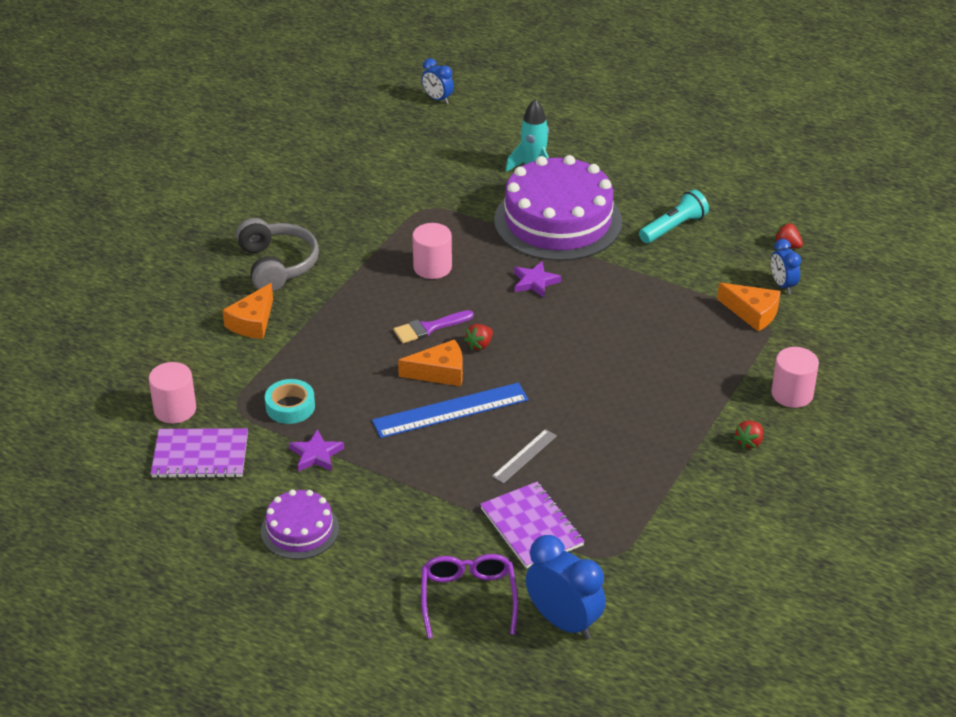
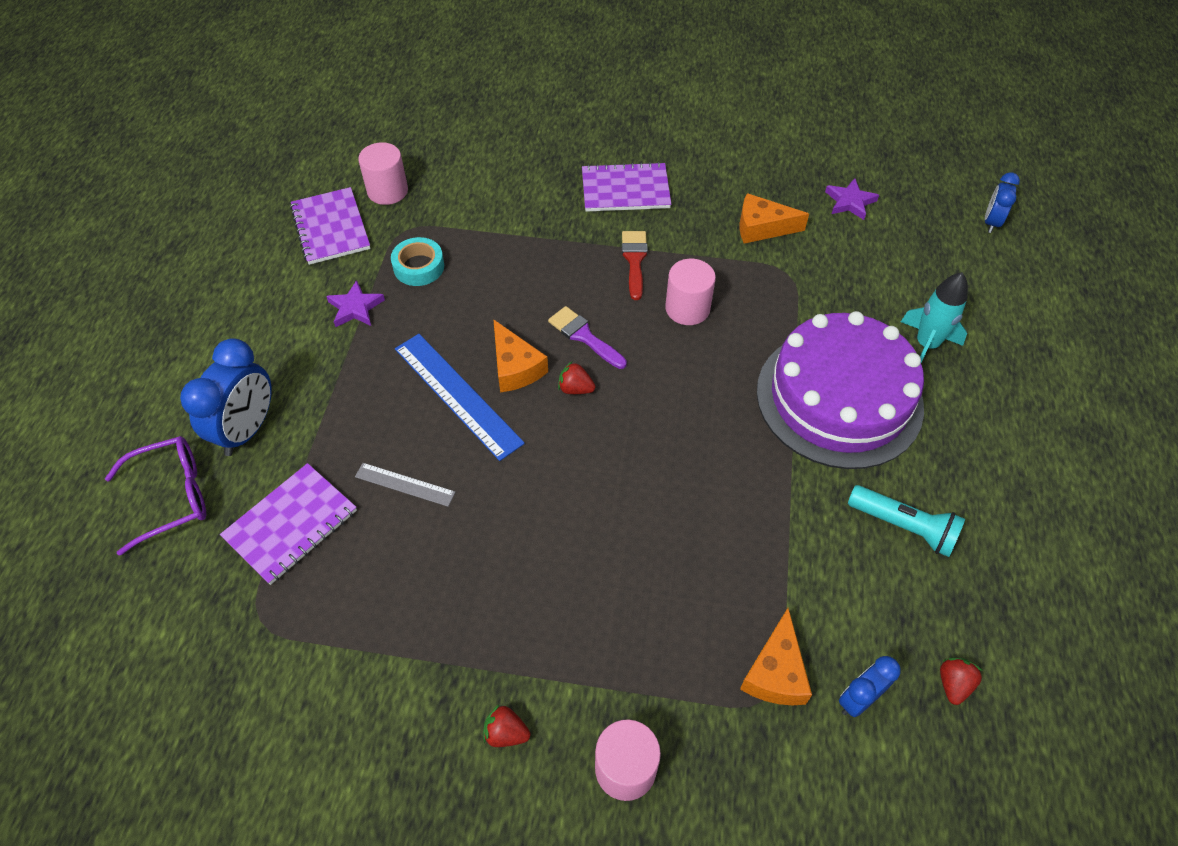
camera: 70 degrees right, 15 degrees up
(252, 322) = (531, 201): orange cheese -> orange cheese (762, 227)
(277, 265) = (625, 190): grey headphones -> purple notebook
(300, 530) = (247, 329): purple cake -> none
(363, 281) = (634, 260): none -> red brush
(535, 282) = (711, 408): purple star -> purple star (850, 202)
(564, 622) = (146, 599): blue clock -> blue clock (247, 430)

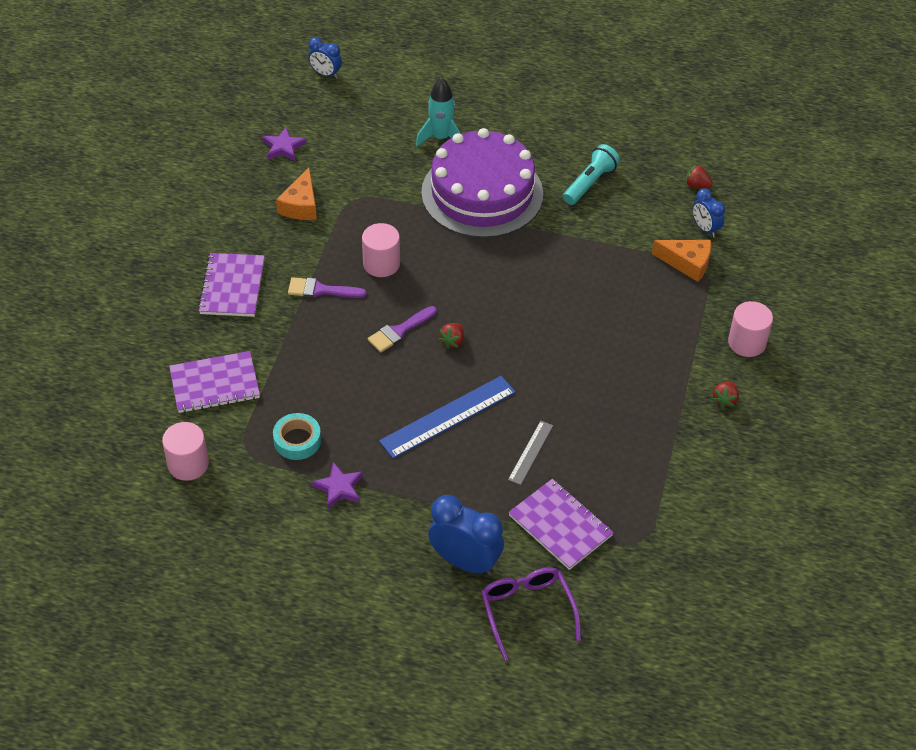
camera: 85 degrees left, 5 degrees down
(331, 228) = (229, 510): purple notebook -> purple notebook (215, 384)
(515, 367) = (425, 377): orange cheese -> none
(634, 260) = (321, 290): red brush -> purple brush

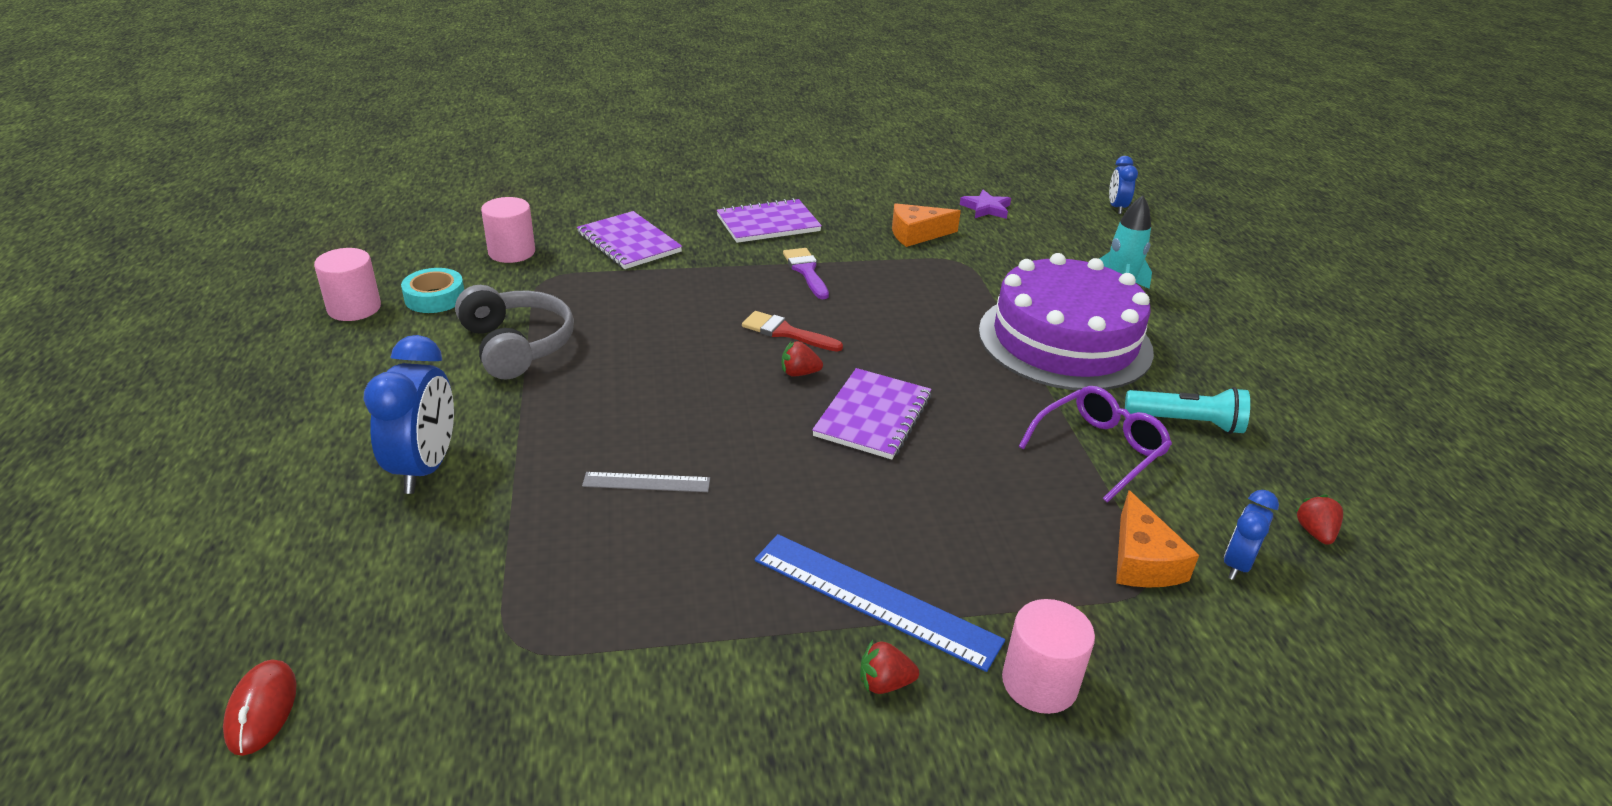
camera: 65 degrees right, 15 degrees down
(297, 440) = (575, 304): turquoise tape -> turquoise tape (435, 298)
(339, 488) = (516, 346): purple star -> grey headphones
(381, 264) = (879, 298): pink cylinder -> pink cylinder (354, 308)
(399, 331) = (786, 332): purple brush -> red brush
(447, 416) = (671, 397): blue ruler -> blue ruler (875, 599)
(527, 611) = (346, 547): purple glasses -> purple glasses (1099, 450)
(560, 525) = (519, 544): purple notebook -> purple notebook (873, 416)
(643, 657) = (262, 709): none -> red mouse

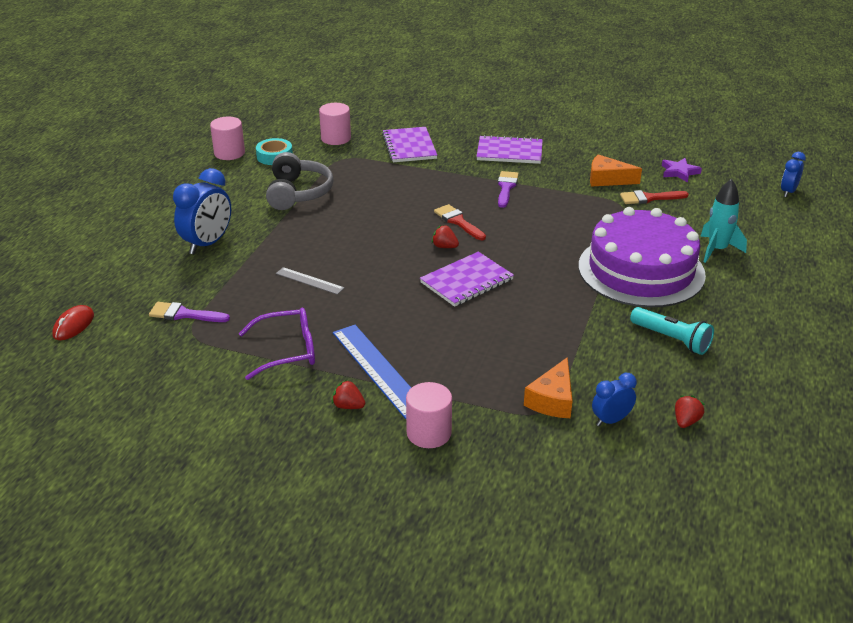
camera: 30 degrees right, 0 degrees up
(474, 611) = (184, 314): none -> purple brush
(985, 247) = (649, 198): none -> red brush
(1099, 450) = (592, 337): purple glasses -> purple glasses (287, 351)

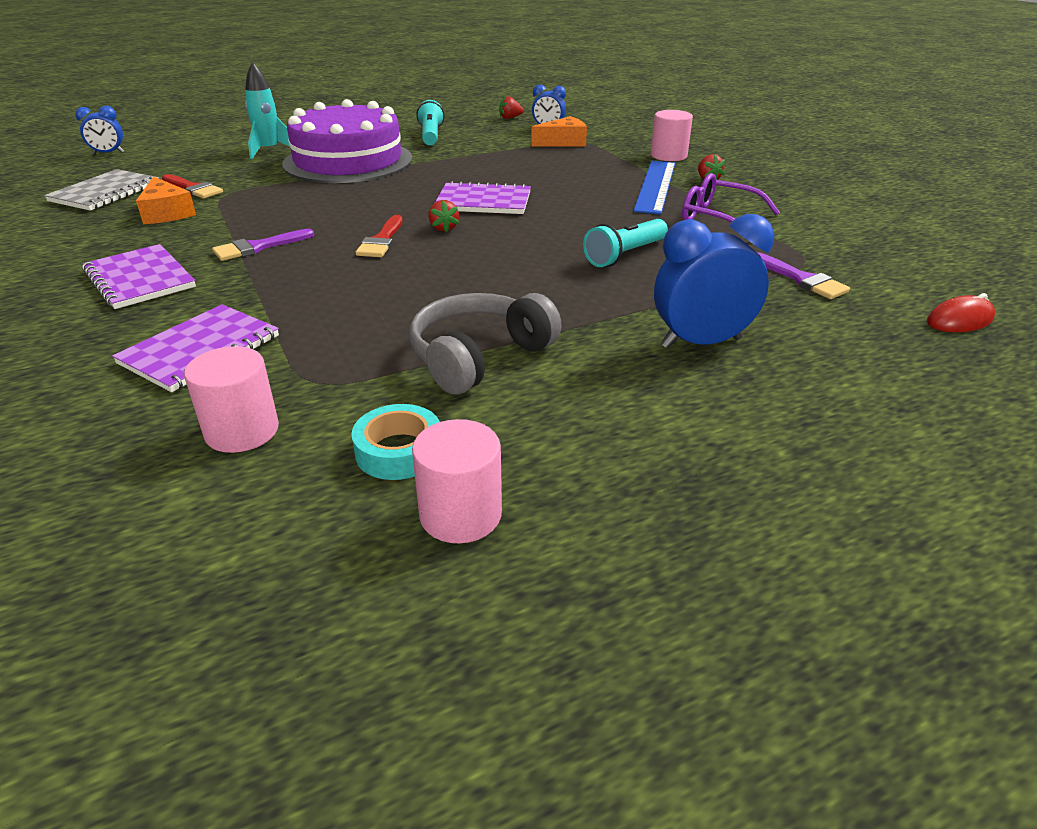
camera: 135 degrees left, 0 degrees up
(309, 281) = (625, 255): grey ruler -> turquoise flashlight
(679, 172) = (105, 192): purple star -> grey notebook

